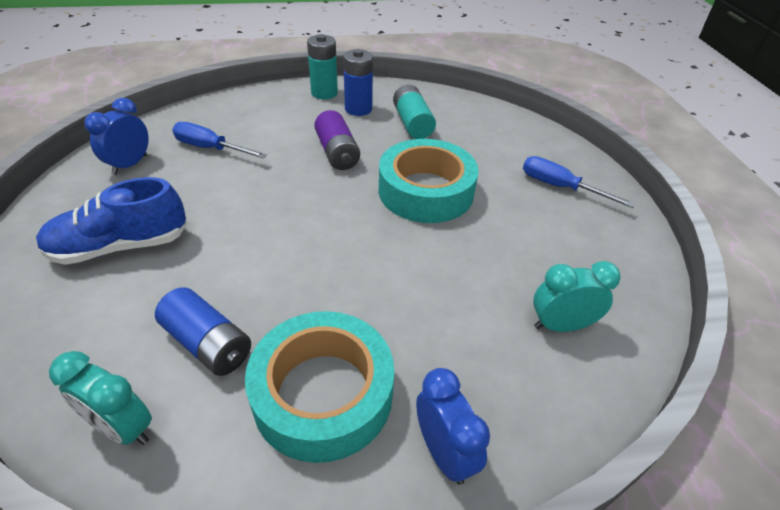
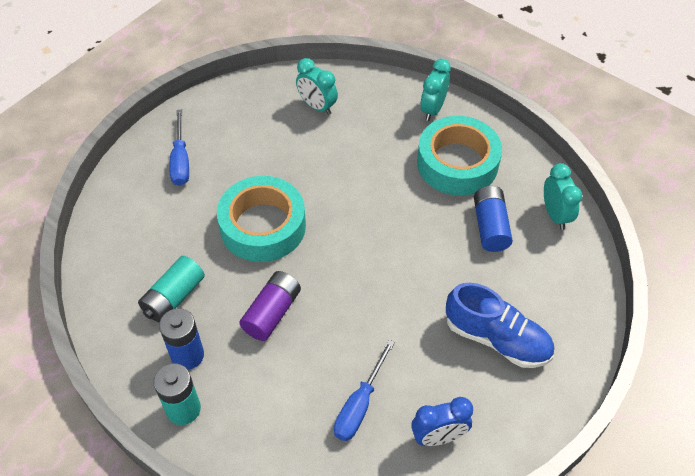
camera: 130 degrees left, 10 degrees up
(210, 148) = (359, 405): blue screwdriver -> blue screwdriver turned 45 degrees clockwise
(444, 453) = (432, 109): blue clock -> turquoise clock

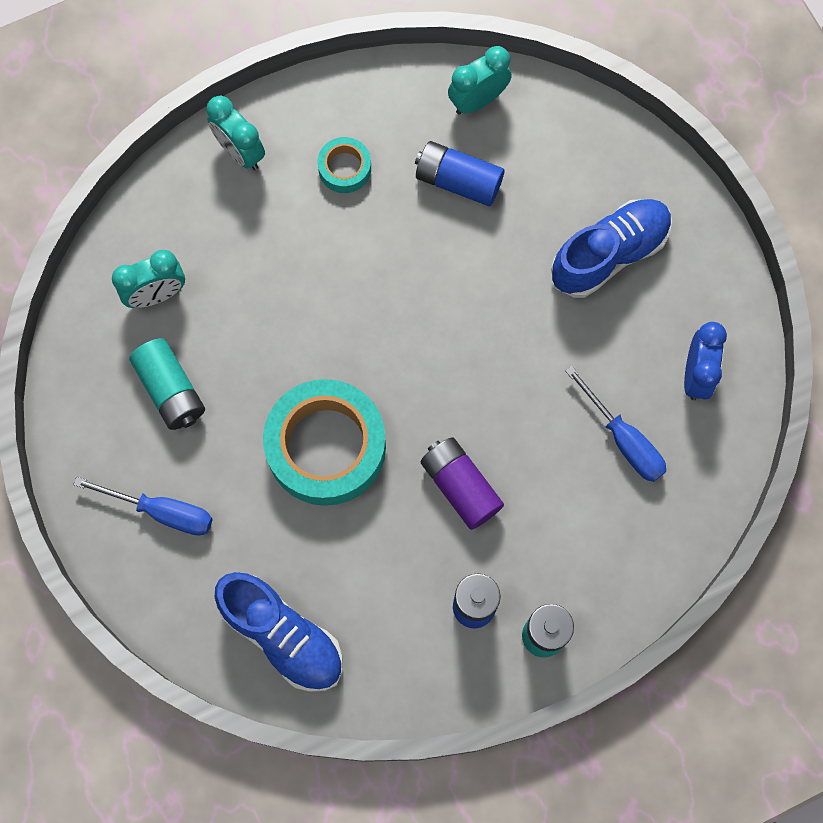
camera: 65 degrees left, 20 degrees up
(124, 252) = (282, 635): none -> blue shoe
(174, 297) = (383, 595): turquoise battery -> turquoise battery (171, 390)
(457, 163) = (344, 168): turquoise tape -> turquoise tape, size x0.47
(555, 215) = (478, 100): turquoise clock -> turquoise clock turned 45 degrees counterclockwise

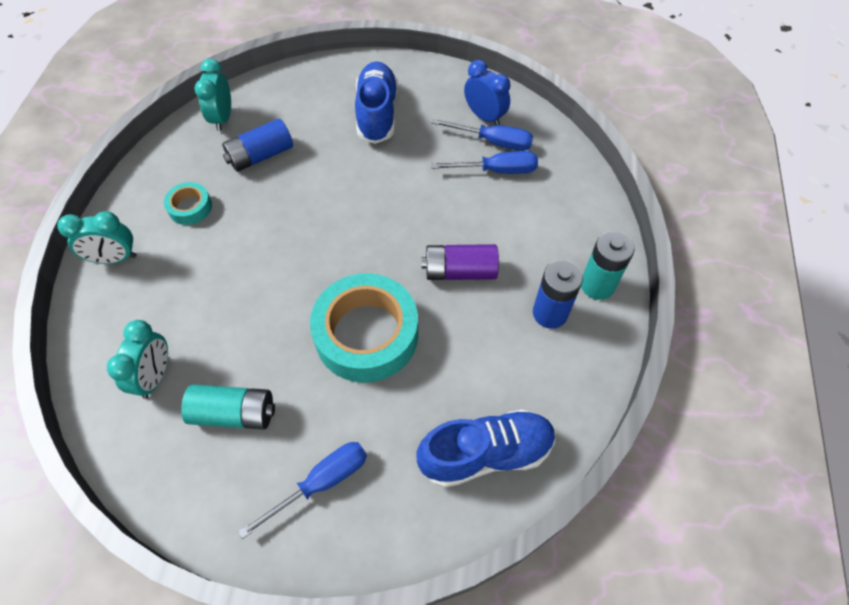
camera: 55 degrees left, 15 degrees down
(664, 409) = (493, 142): none -> blue screwdriver

